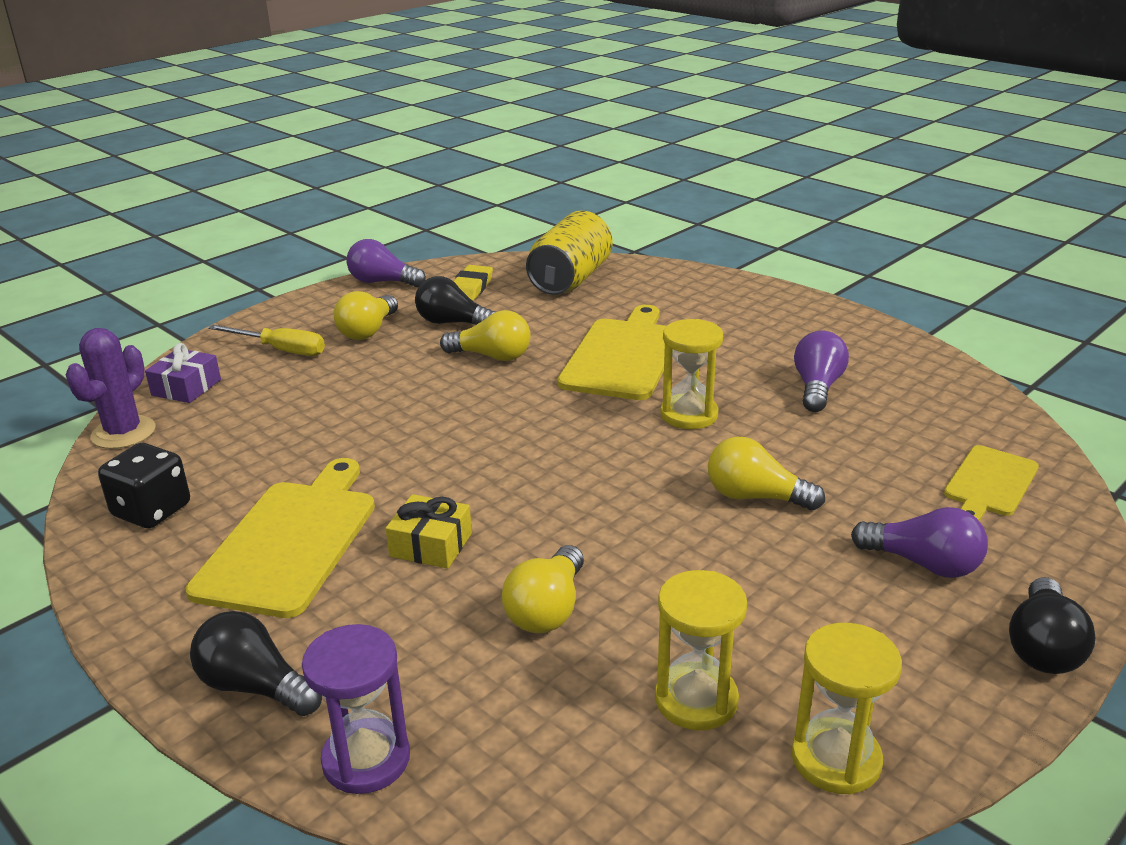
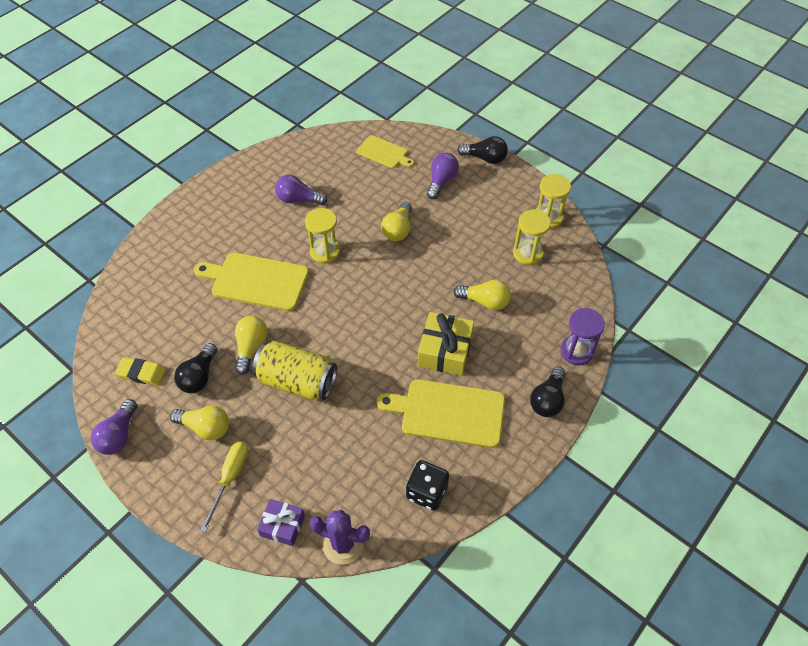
camera: 95 degrees left, 25 degrees up
(431, 545) = (445, 351): yellow gift -> yellow gift, size x1.58
(571, 279) = (137, 313): yellow can -> yellow can (297, 381)

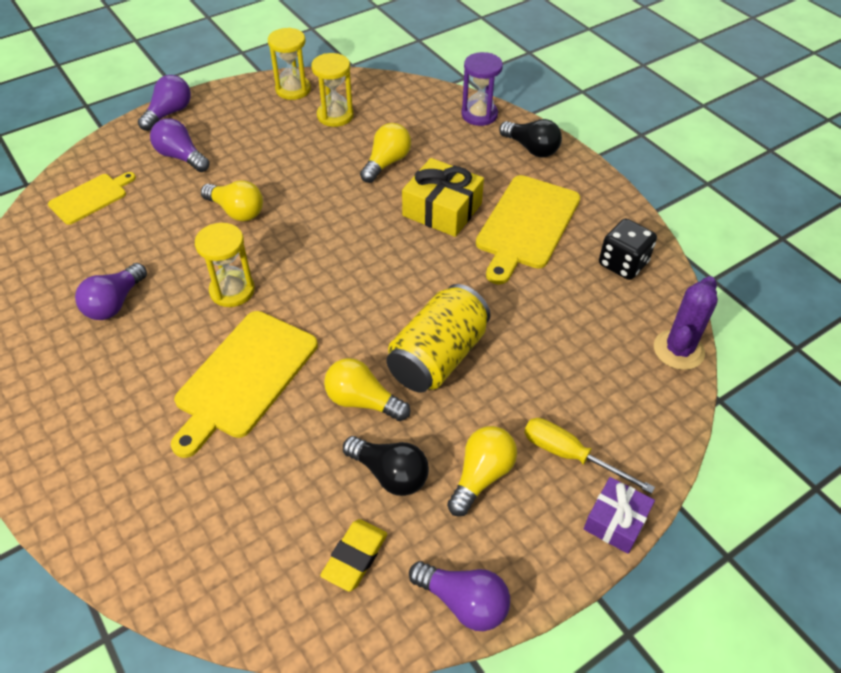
camera: 75 degrees left, 5 degrees down
(282, 525) = (647, 406): purple gift -> purple gift (616, 521)
(485, 158) = (169, 113): black light bulb -> purple light bulb

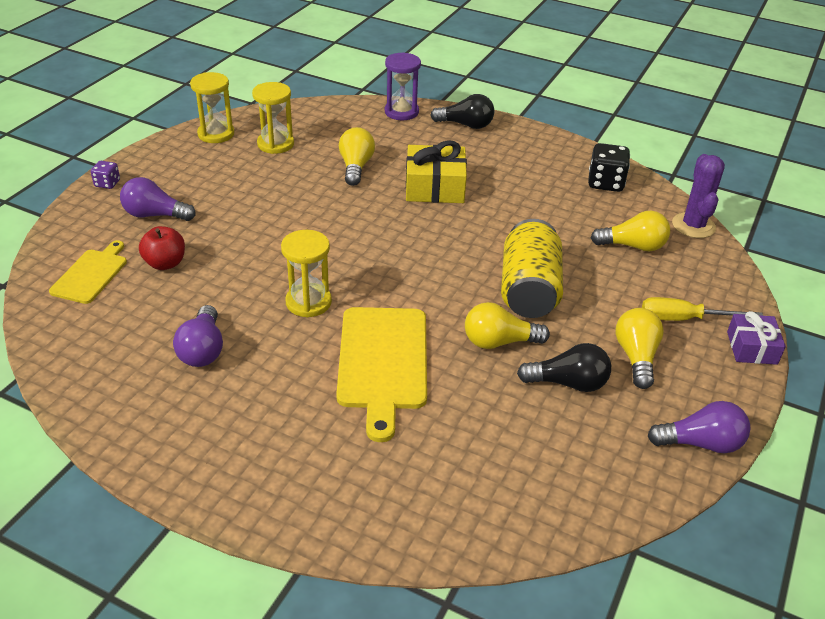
camera: 30 degrees left, 10 degrees down
(152, 208) = (165, 263): none -> red apple
(169, 113) = (107, 183): purple light bulb -> purple dice
(236, 211) = (253, 241): yellow light bulb -> yellow light bulb (633, 246)
(355, 557) = (595, 450): yellow eraser -> none
(526, 225) = (511, 178): yellow cutting board -> none

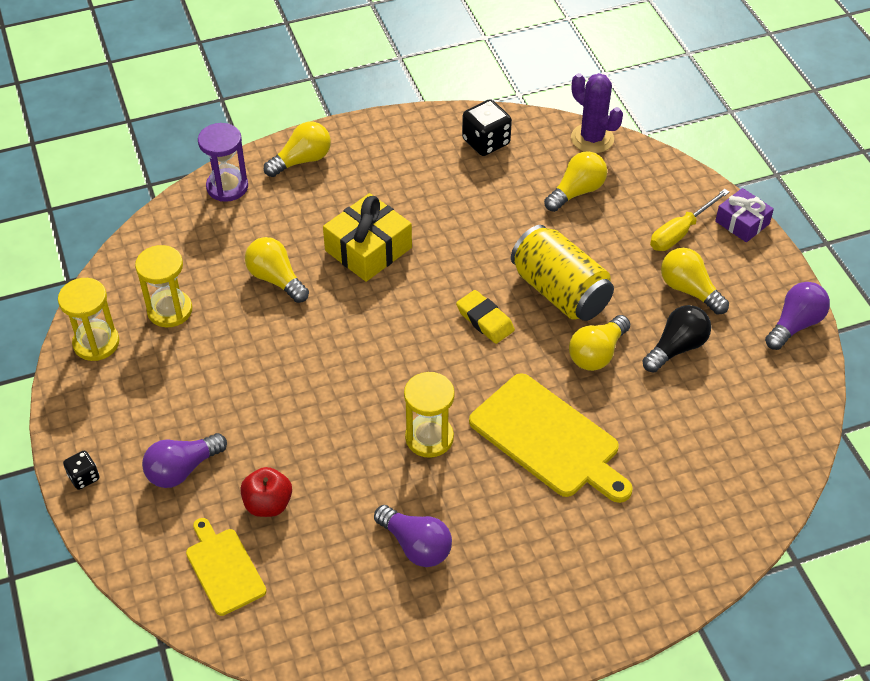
camera: 45 degrees left, 10 degrees up
(107, 183) = (84, 477): purple dice -> black dice
(449, 269) = (485, 320): none -> yellow eraser
(466, 125) = (302, 160): black light bulb -> yellow light bulb

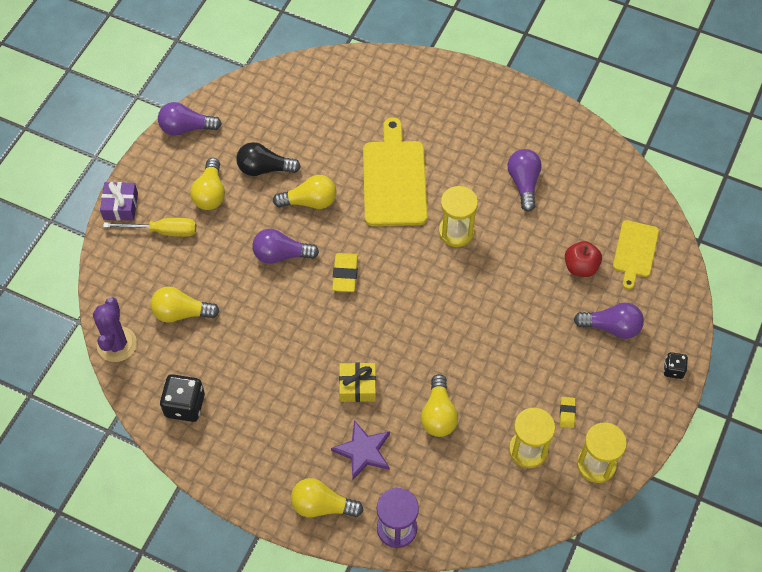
camera: 135 degrees left, 10 degrees up
(159, 363) = (567, 413): none -> yellow eraser
(310, 212) = (363, 451): none -> purple star
(368, 249) = (357, 386): yellow gift -> yellow gift, size x0.63
(560, 292) = (281, 255): yellow can -> purple light bulb

